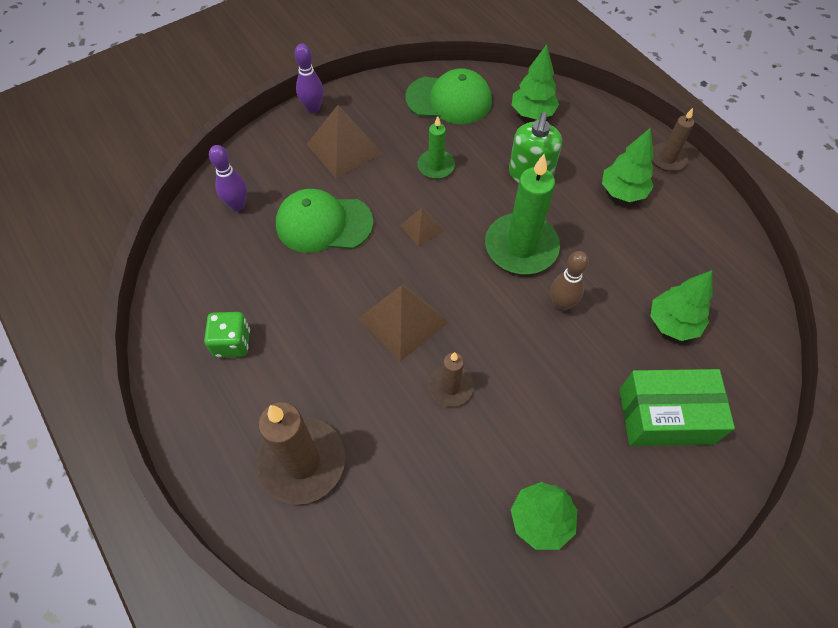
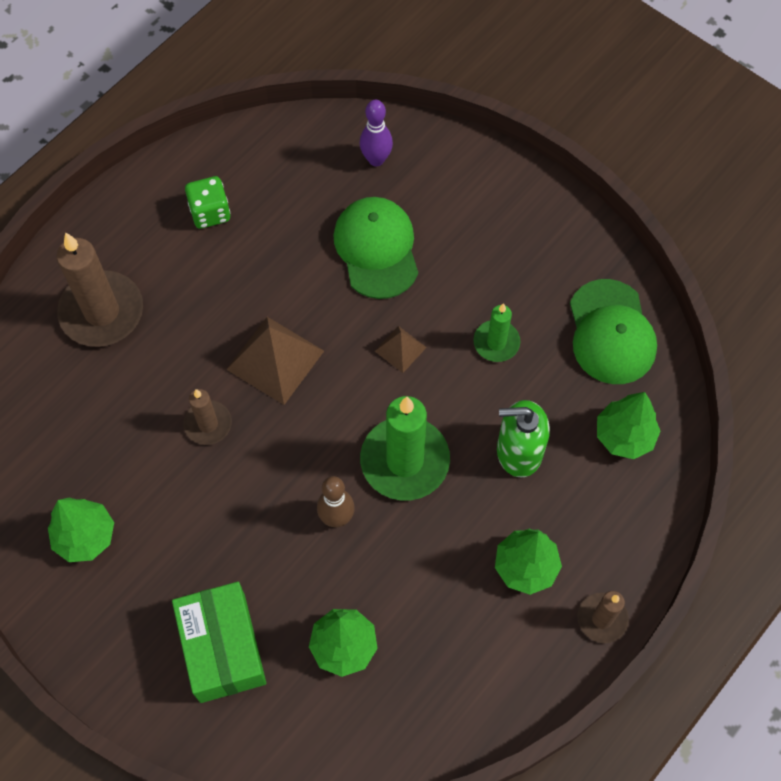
camera: 75 degrees right, 5 degrees up
(313, 108) = (542, 187): purple bowling pin -> none
(344, 148) = (490, 238): brown pyramid -> none

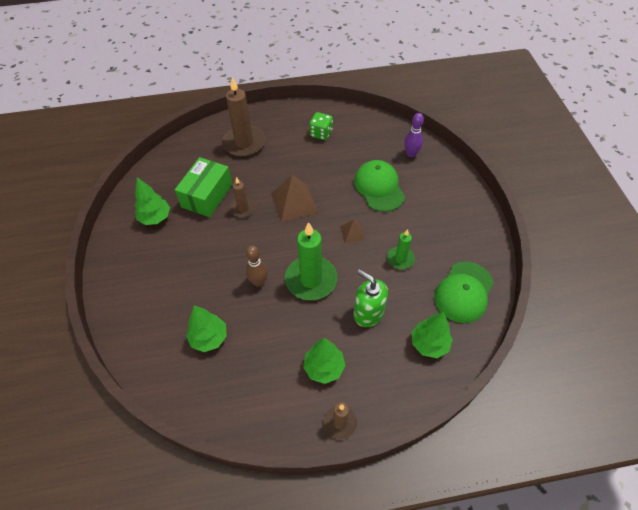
camera: 40 degrees right, 10 degrees down
(223, 648) = (161, 299): green box -> green box (207, 195)
(376, 249) = (379, 187): green cap -> green cap turned 45 degrees counterclockwise

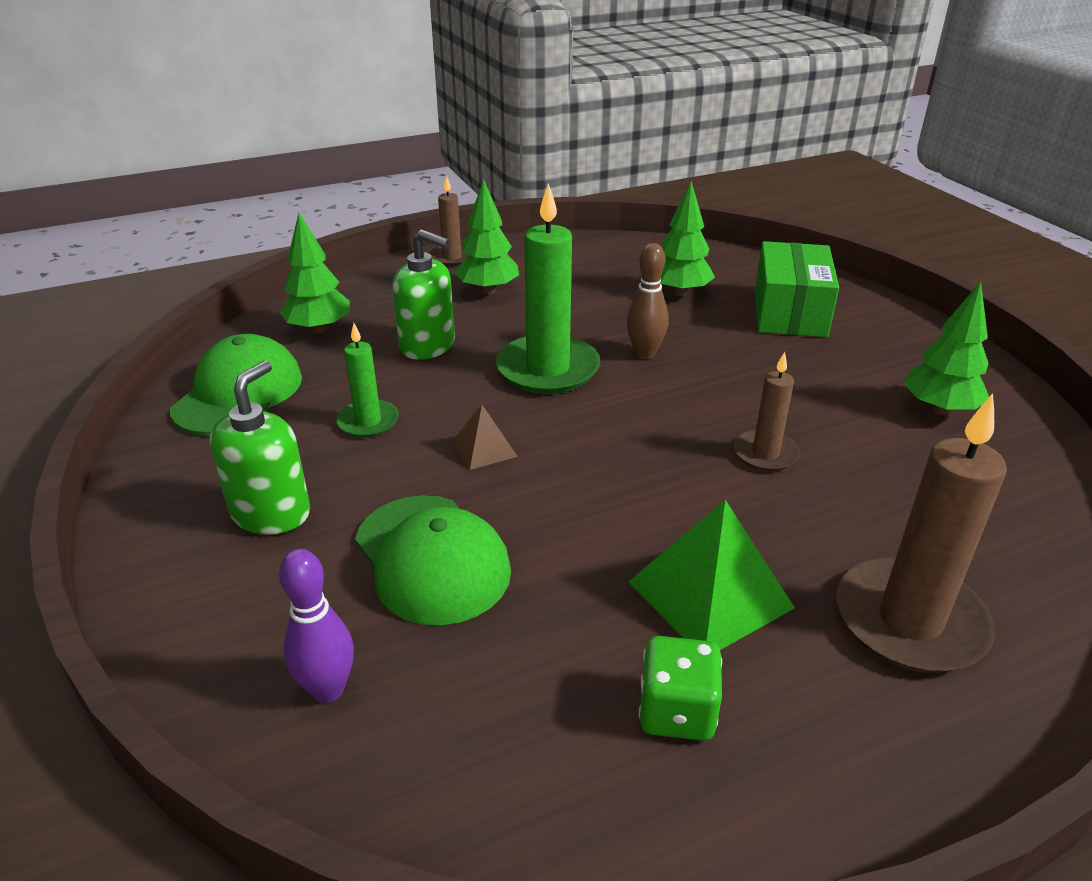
camera: 165 degrees right, 20 degrees down
(207, 195) = (874, 465): green box -> green box (789, 312)
(294, 202) = (651, 485): brown pyramid -> none
(296, 160) = (709, 594): none -> green pyramid
(436, 216) = (271, 513): none -> green soap dispenser

